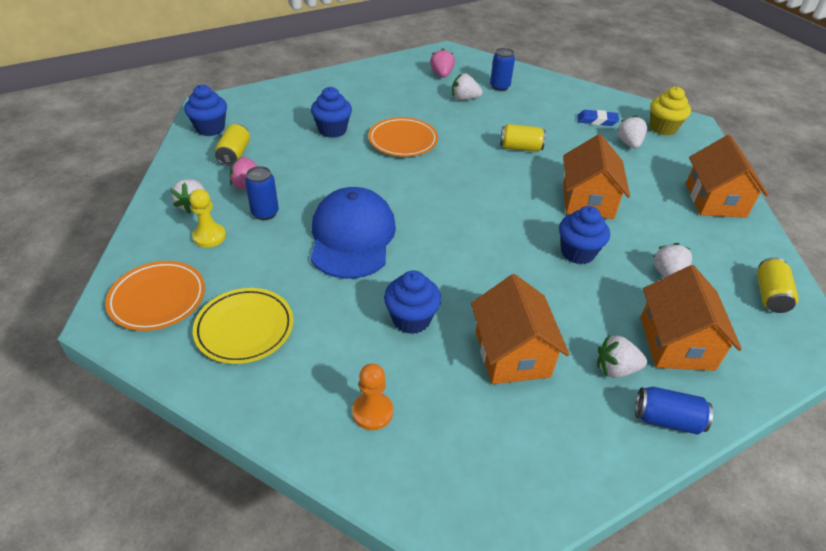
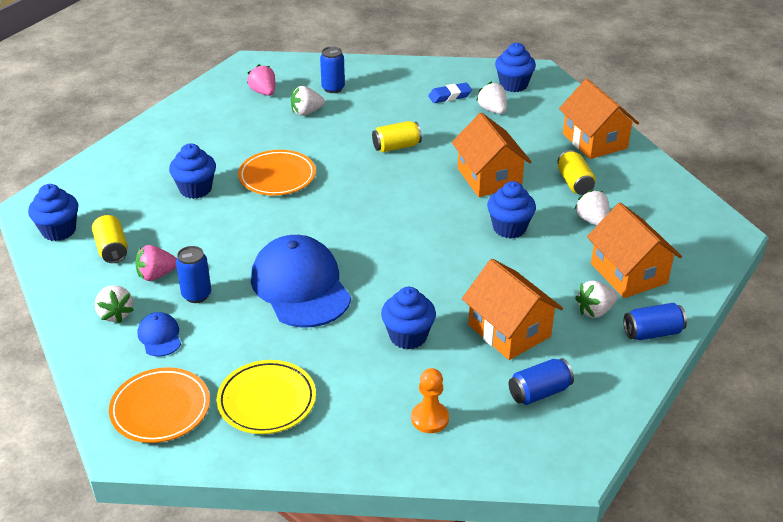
camera: 25 degrees left, 5 degrees down
(209, 236) = (159, 336): yellow pawn -> blue cap
(500, 433) = (539, 392): none -> blue can
(663, 128) = (513, 85): yellow cupcake -> blue cupcake
(770, 295) = (677, 209): yellow can -> yellow can (574, 183)

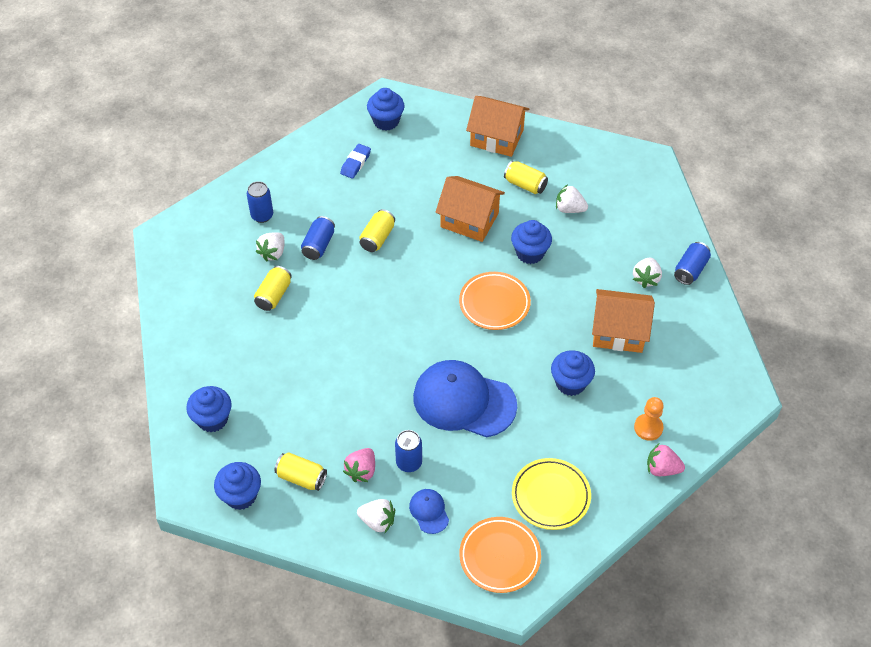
camera: 45 degrees left, 15 degrees up
(159, 336) = (429, 511): blue cap -> blue cap turned 45 degrees clockwise
(195, 189) = (288, 382): blue cupcake -> blue cupcake (212, 419)
(263, 92) = (214, 257): pink strawberry -> pink strawberry (662, 469)
(268, 135) = (274, 295): none -> yellow can
(277, 177) = (331, 327): orange plate -> orange plate (494, 303)
(492, 110) = (400, 156): white strawberry -> none
(539, 392) = (681, 361): blue can -> blue can (318, 245)
(628, 273) = (633, 235): orange house -> none

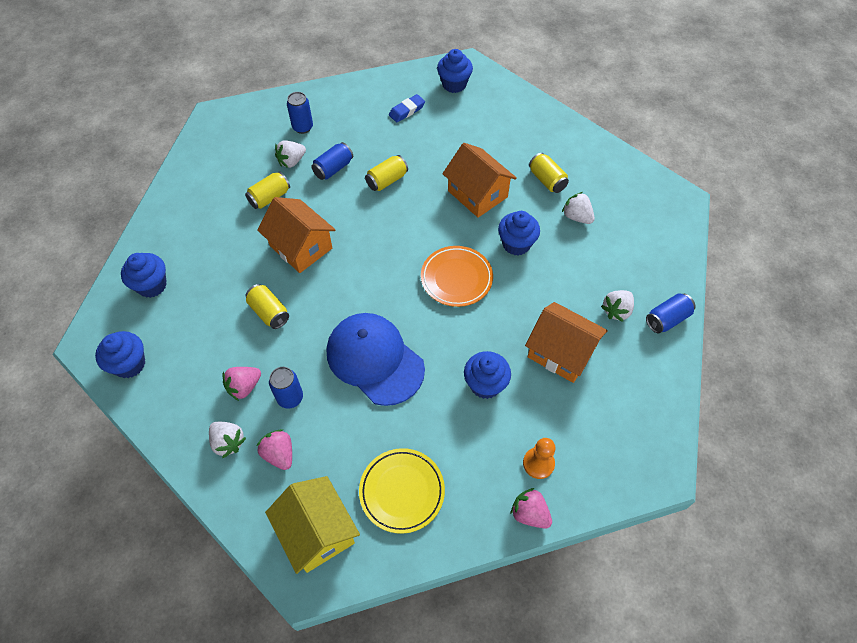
camera: 25 degrees right, 5 degrees up
(301, 477) = (189, 370): yellow can -> yellow can (269, 312)
(429, 511) = (279, 454): blue cap -> pink strawberry
(497, 138) = (544, 130): orange house -> orange house (301, 247)
(499, 556) = (317, 532): orange plate -> yellow house

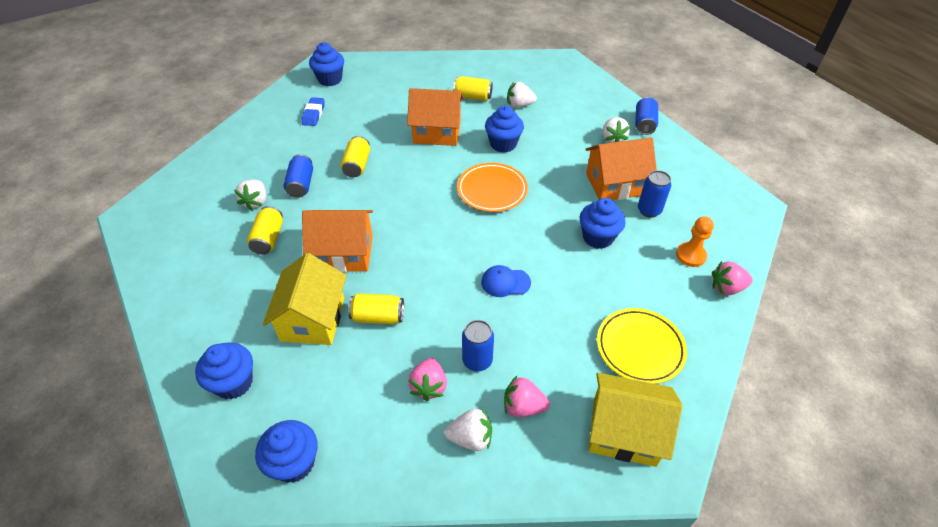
camera: 45 degrees left, 10 degrees down
(233, 280) = (313, 319): none -> yellow house
(303, 127) = (235, 174): blue can -> blue can (649, 210)
(374, 360) = (505, 282): blue cap -> blue cap, size x0.44

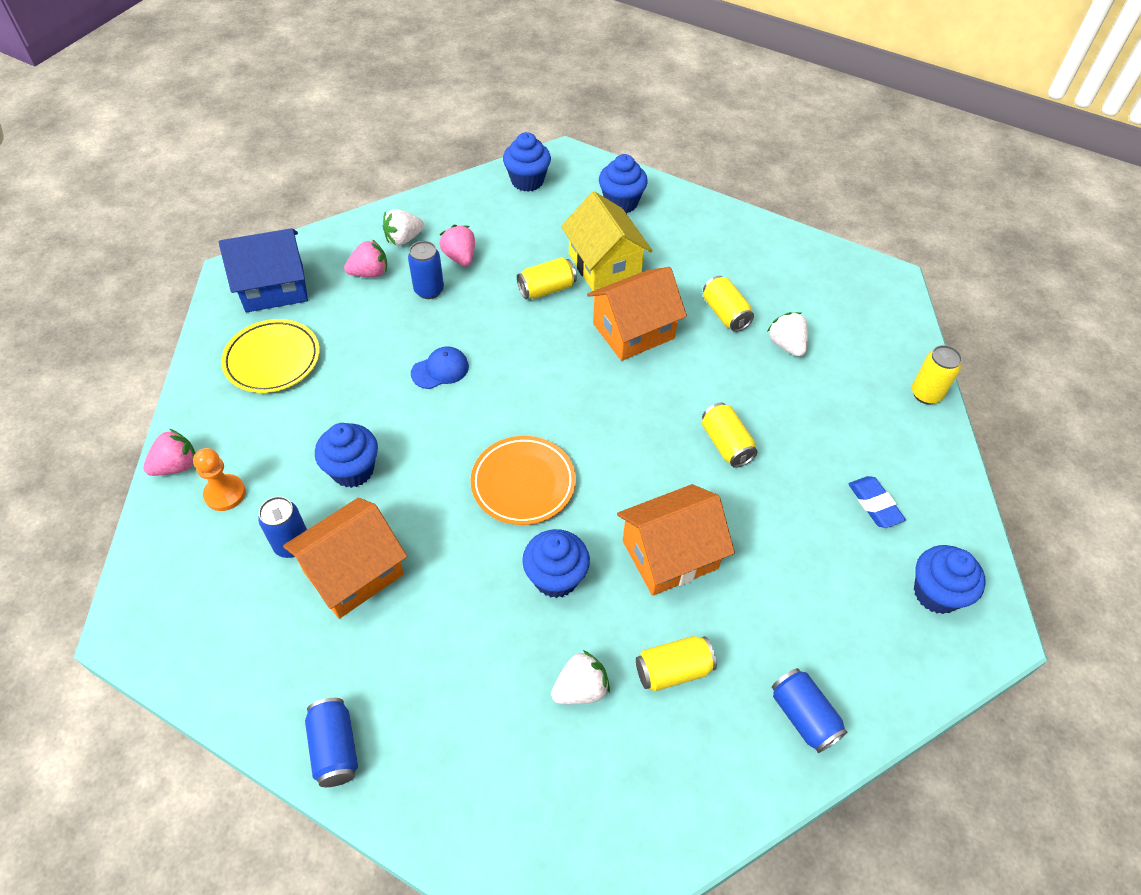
camera: 150 degrees right, 5 degrees up
(217, 146) = (926, 394): none -> yellow can
(301, 184) = (763, 387): blue can -> blue can (803, 716)
(612, 139) = (383, 676): white strawberry -> none
(624, 431) = (274, 288): yellow house -> blue house

